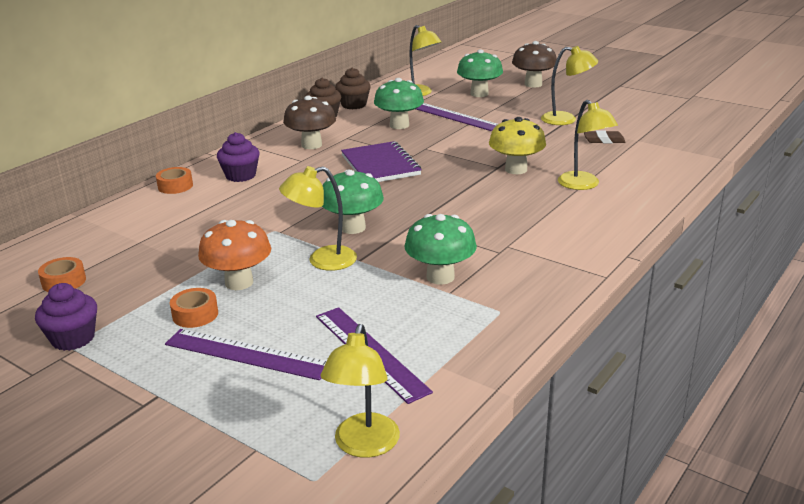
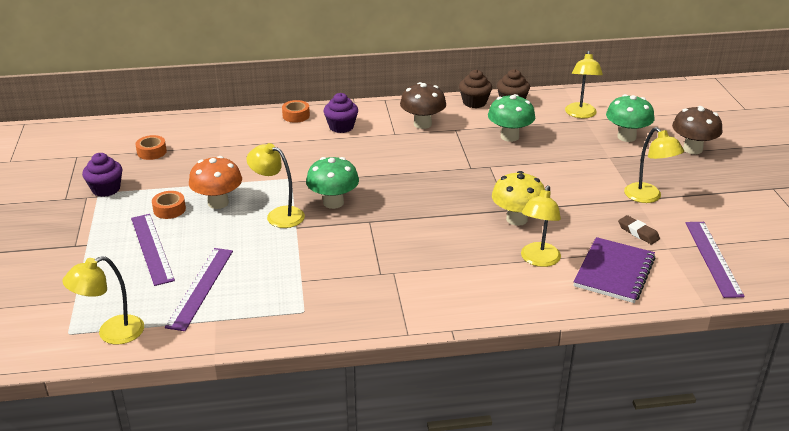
camera: 45 degrees right, 5 degrees up
(380, 165) = (434, 164): purple notebook -> purple notebook (614, 272)
(440, 277) = (316, 267): green mushroom -> none
(453, 116) = (564, 148): purple ruler -> purple ruler (712, 258)

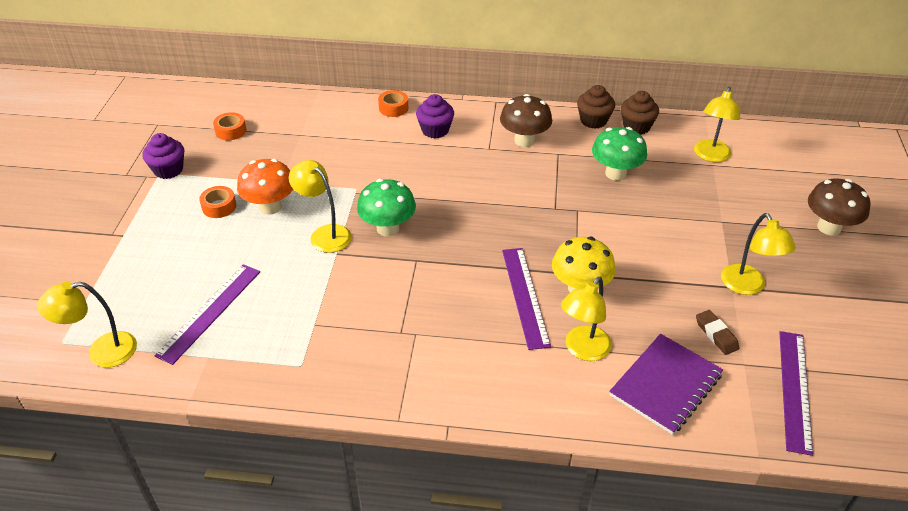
camera: 15 degrees right, 10 degrees up
(151, 248) = (182, 252): purple ruler -> purple ruler (524, 296)
(626, 137) = (754, 196): green mushroom -> none

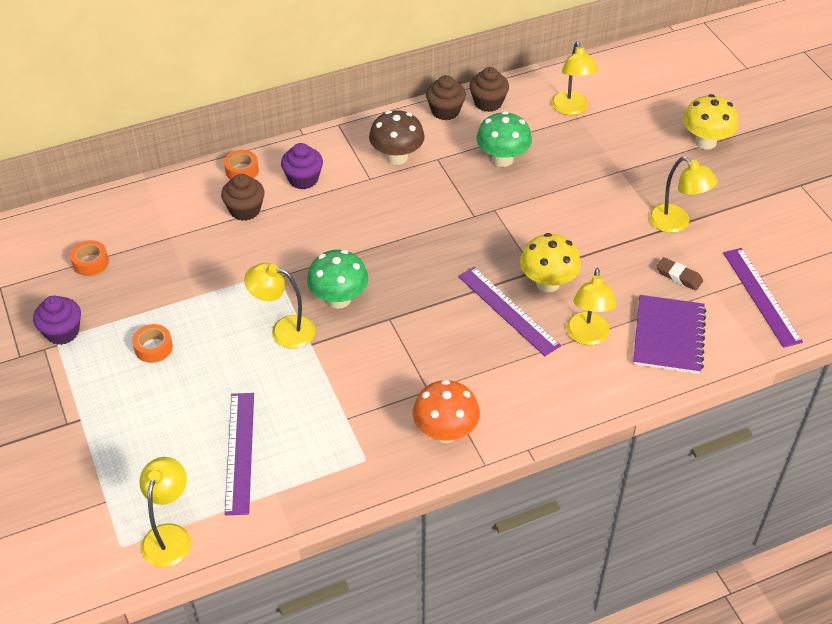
camera: 30 degrees left, 5 degrees up
(102, 352) = (170, 536): yellow lamp -> yellow lamp turned 150 degrees clockwise
(270, 207) = (206, 326): orange mushroom -> orange mushroom (445, 432)
(372, 136) = (245, 210): none -> brown cupcake
(829, 227) = (705, 142): brown mushroom -> yellow mushroom

